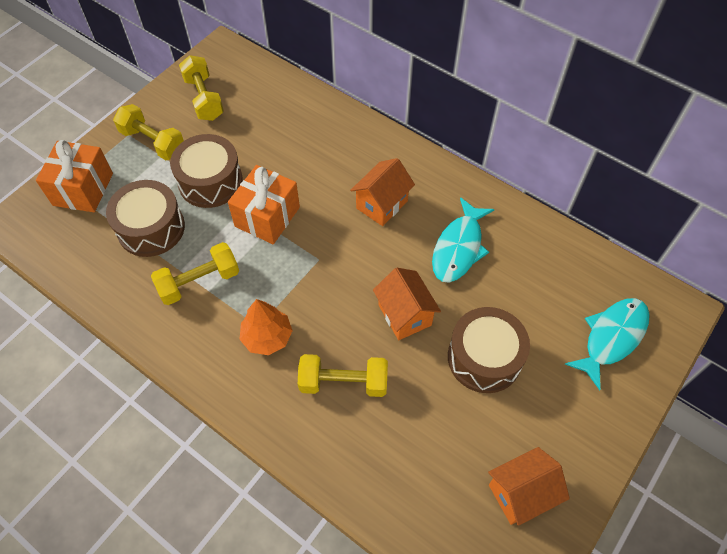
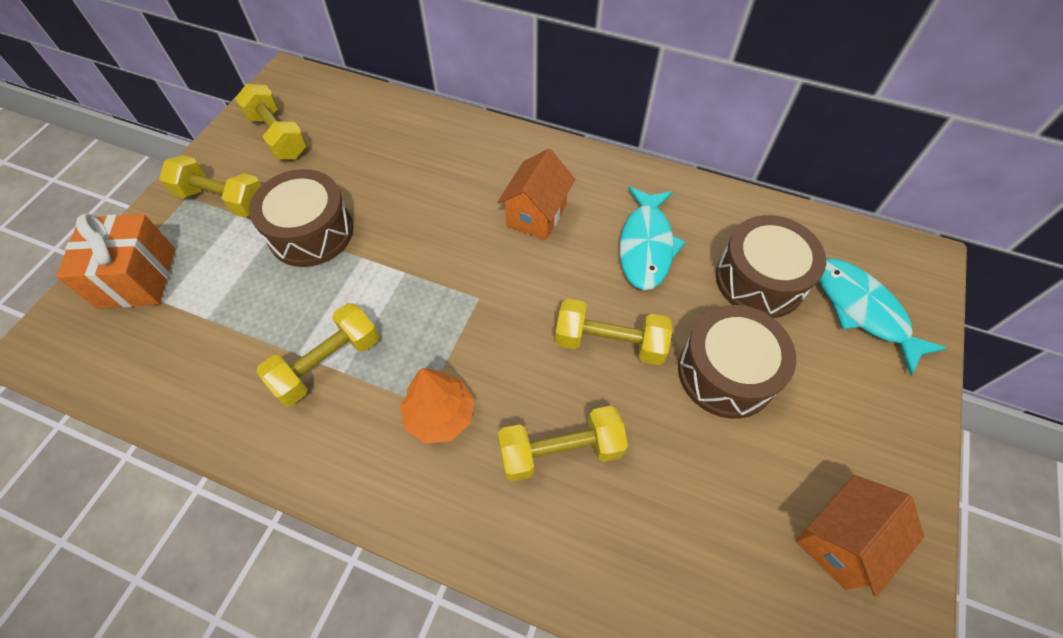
camera: 15 degrees left, 0 degrees up
(151, 228) = (244, 308): brown drum -> brown drum (760, 280)
(267, 217) = (397, 260): orange gift -> none
(404, 315) = (609, 342): orange house -> yellow dumbbell
(611, 338) = (863, 311): turquoise fish -> turquoise fish turned 60 degrees counterclockwise

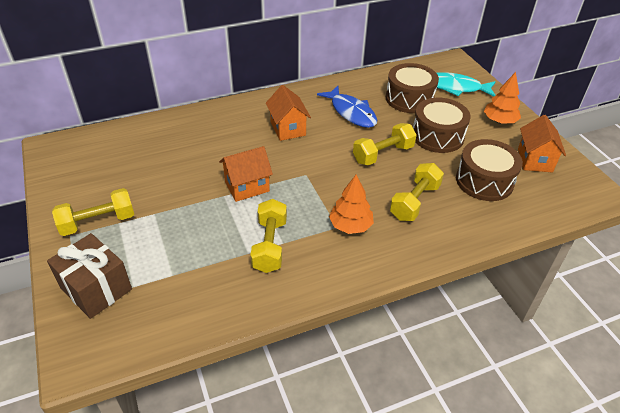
camera: 45 degrees left, 15 degrees down
(137, 278) = (96, 288): orange gift -> brown gift
(278, 136) = (89, 175): yellow dumbbell -> none
(311, 232) = (178, 203): brown drum -> brown drum (484, 181)
(397, 264) = (247, 187): none -> orange house
(646, 245) = (351, 112): turquoise fish -> blue fish
(866, 423) = (499, 121): none -> orange tree

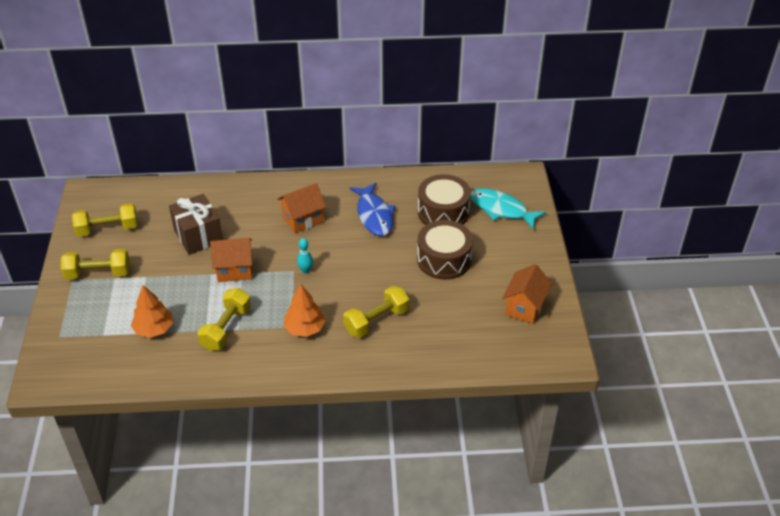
camera: 20 degrees right, 0 degrees up
(96, 288) = (75, 329): brown gift -> brown gift (198, 236)
(288, 128) = (303, 220): orange house -> orange house turned 60 degrees clockwise
(318, 172) = (305, 270): none -> turquoise bowling pin
(383, 154) = (377, 267): yellow dumbbell -> yellow dumbbell (108, 229)
(484, 181) = (457, 316): brown drum -> none
(499, 121) = (520, 257): orange tree -> orange tree (154, 329)

